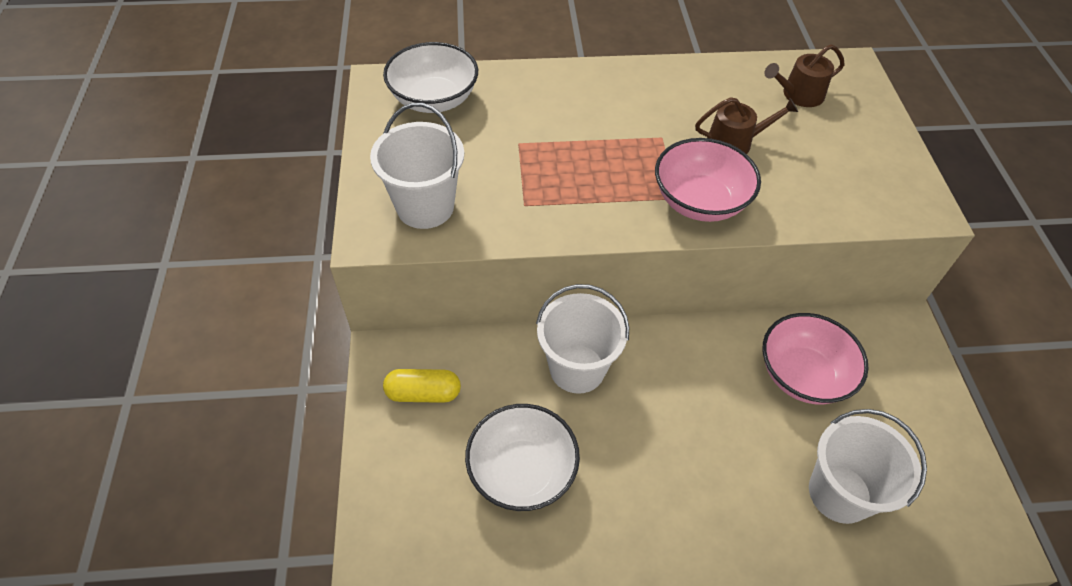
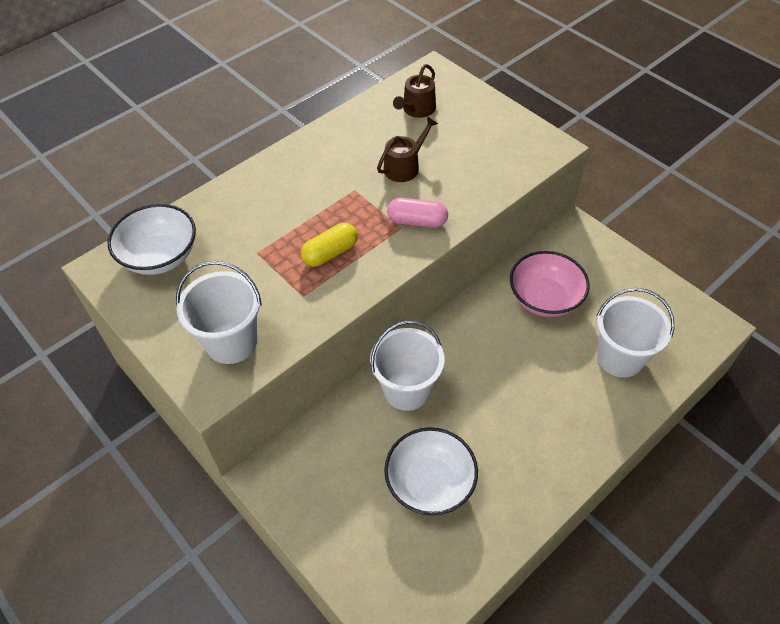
camera: 35 degrees left, 0 degrees up
(423, 393) = (317, 481): yellow capsule -> yellow capsule (330, 253)
(700, 201) = (417, 221): pink bowl -> pink capsule

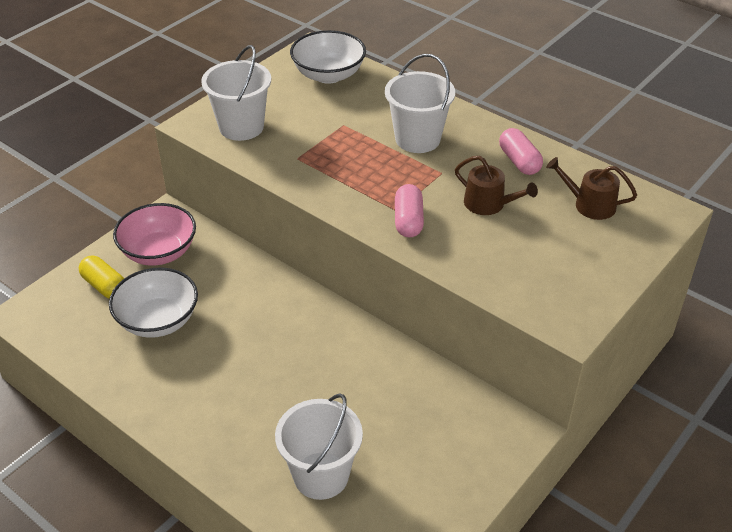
camera: 80 degrees right, 10 degrees down
(330, 253) = (352, 168): yellow capsule -> yellow capsule (105, 286)
(351, 139) = (519, 161): none -> pink capsule
(407, 390) = (259, 295): white bucket -> white bucket (417, 139)
(544, 299) = (397, 401): pink bowl -> pink bowl (159, 252)

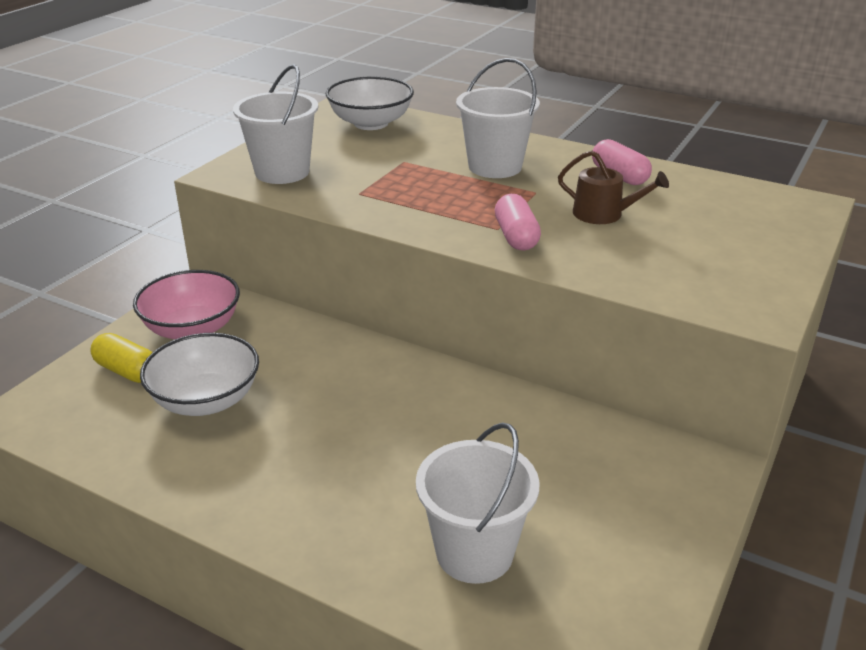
camera: 10 degrees left, 10 degrees down
(589, 204) = (718, 205): brown watering can -> none

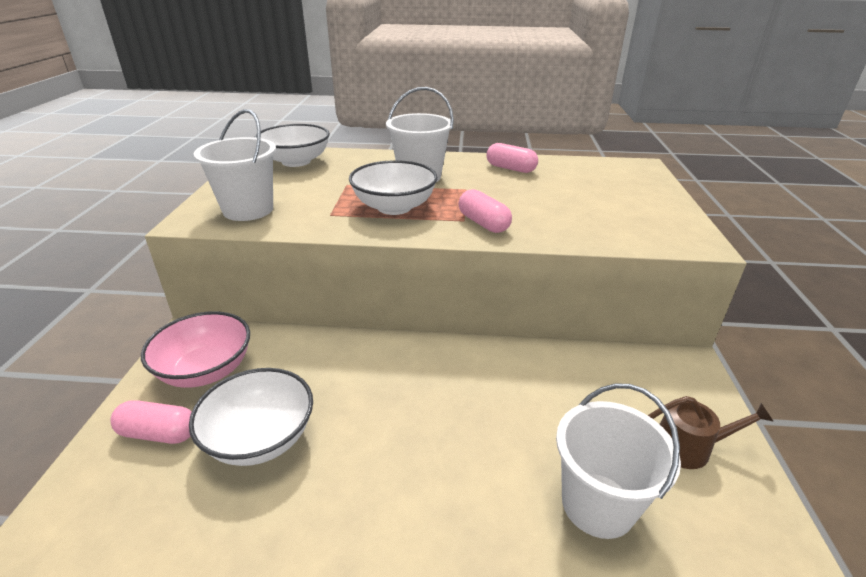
camera: 25 degrees left, 0 degrees up
(127, 371) = (159, 433): yellow capsule -> pink capsule
(433, 198) = (394, 207): none -> white bowl
(604, 214) = (527, 195): brown watering can -> brown watering can (689, 447)

